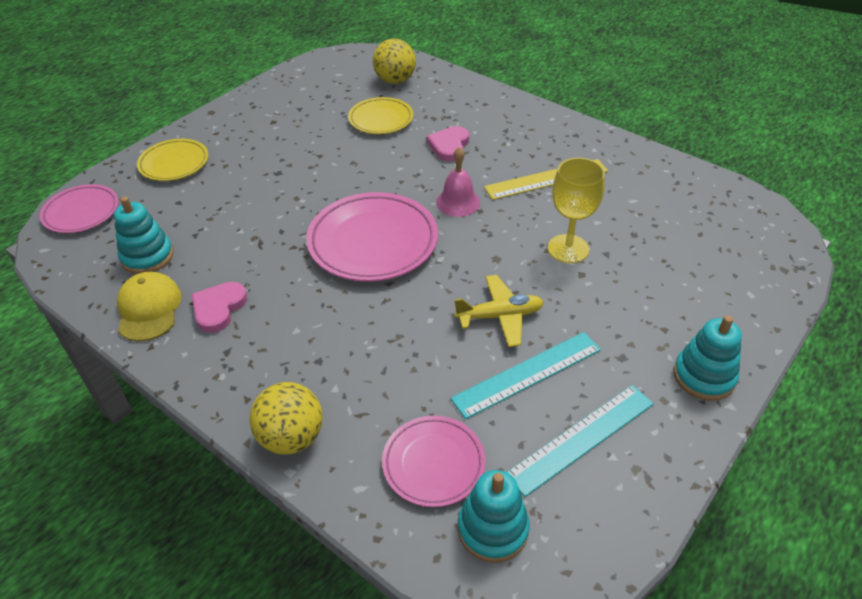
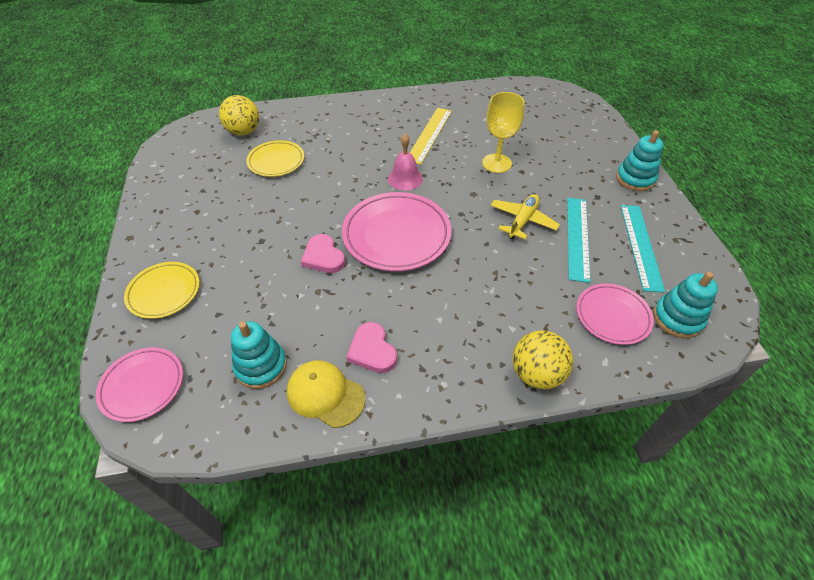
camera: 50 degrees left, 5 degrees up
(449, 146) = (347, 150): pink heart -> pink heart (323, 257)

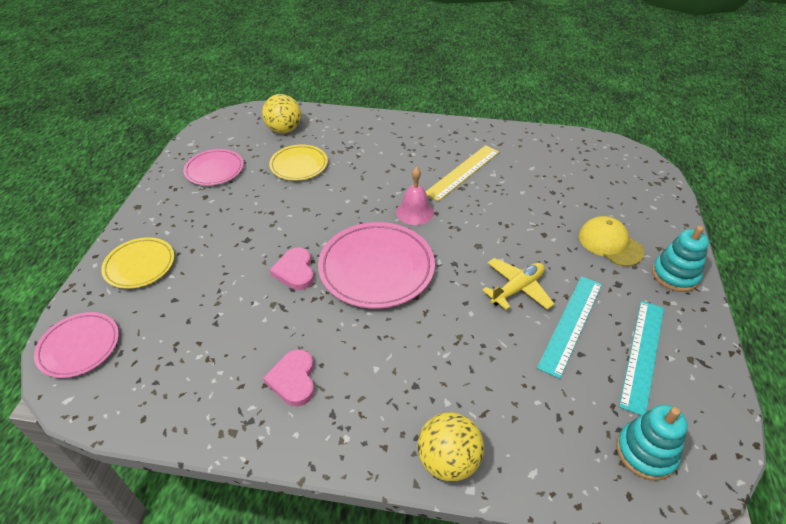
camera: 20 degrees right, 5 degrees down
(261, 366) = (185, 362): turquoise stacking toy -> none
(325, 394) = (228, 409): yellow cap -> yellow cap (610, 243)
(496, 163) = (520, 219): yellow goblet -> none
(612, 316) = (567, 424): pink plate -> pink plate (214, 170)

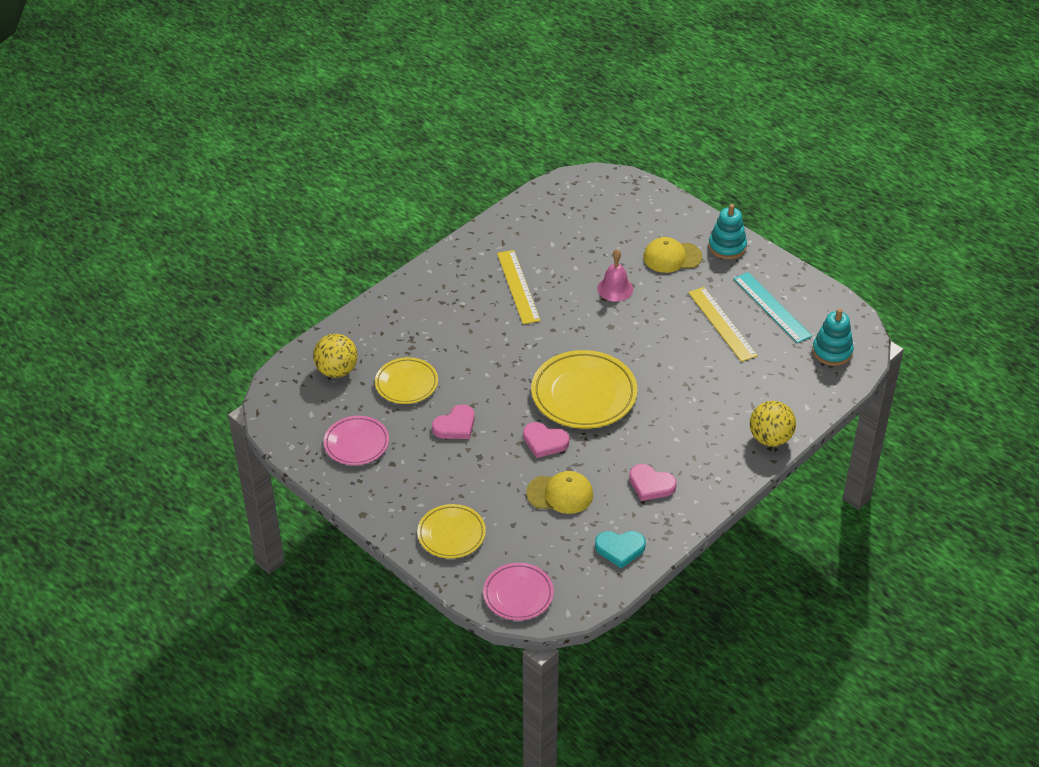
camera: 55 degrees left, 0 degrees up
(182, 399) = (620, 549): none -> turquoise heart
(234, 314) = (560, 494): none -> yellow cap
(273, 210) = (455, 425): none -> pink heart
(376, 269) = (584, 394): pink plate -> yellow plate
(414, 212) = (540, 341): pink bell -> pink bell (615, 289)
(517, 289) = (670, 331): yellow plane -> none
(571, 324) = (722, 324): turquoise ruler -> yellow ruler

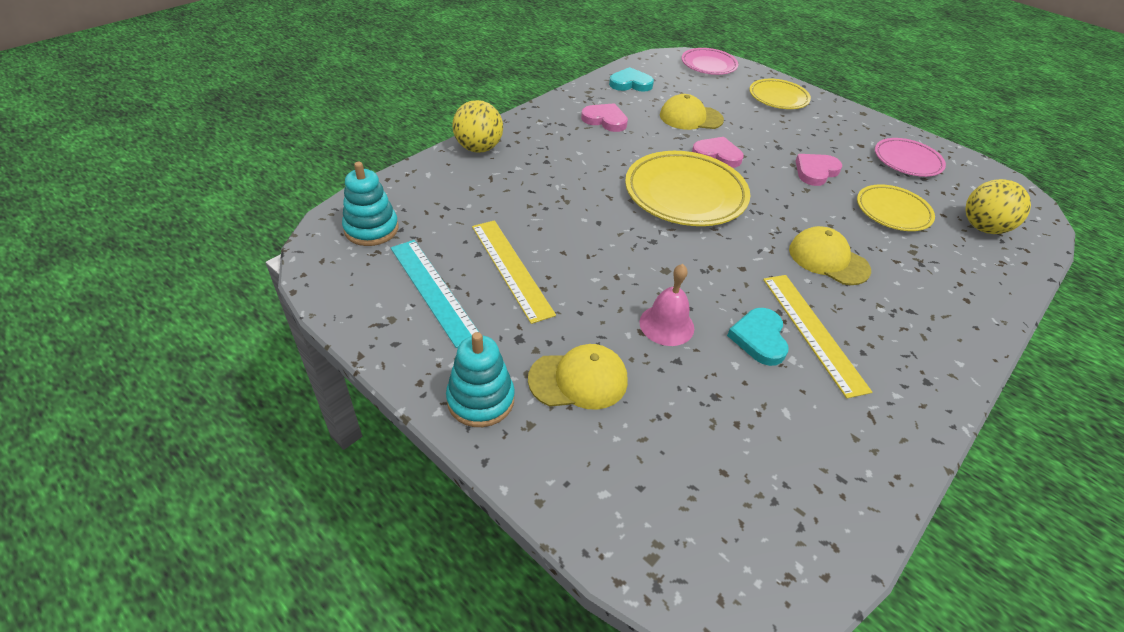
camera: 175 degrees right, 0 degrees up
(484, 338) = (828, 259): none -> yellow cap
(555, 282) = (759, 338): none -> turquoise heart

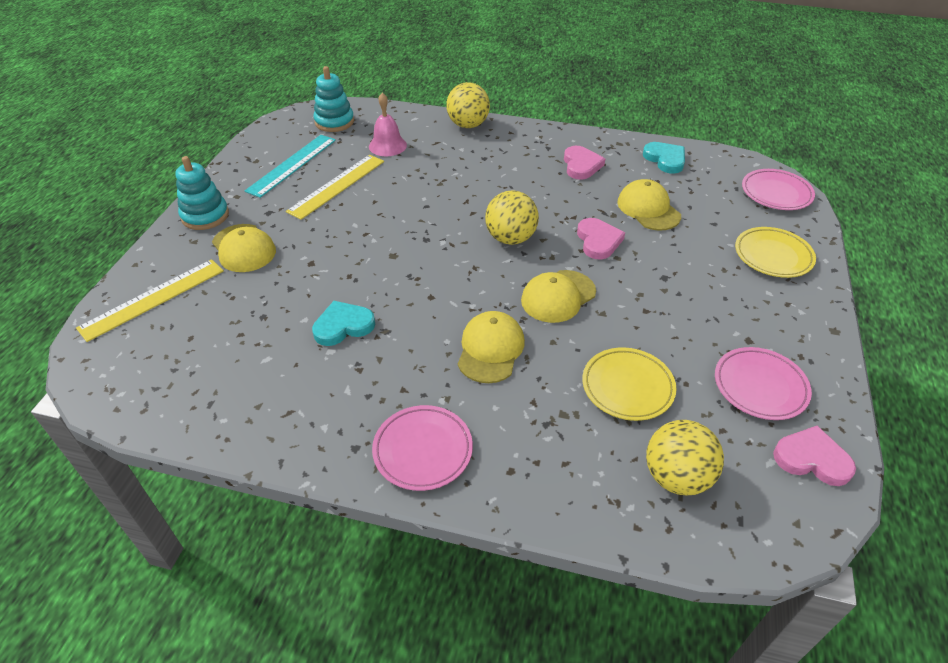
camera: 65 degrees right, 0 degrees up
(666, 325) = (326, 272): pink bell -> pink bell (387, 145)
(685, 194) = (510, 238): yellow plate -> yellow ball
(777, 201) = (558, 296): none -> yellow cap
(813, 332) = (374, 357): yellow ruler -> yellow ruler (153, 299)
(815, 171) = (644, 313): pink heart -> pink heart (812, 459)
(938, 340) = (423, 450): none -> pink plate

